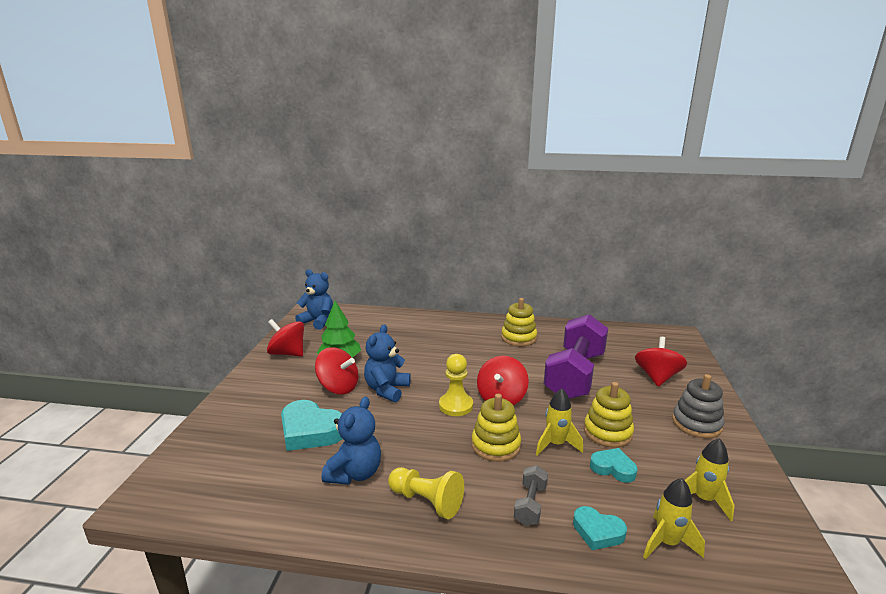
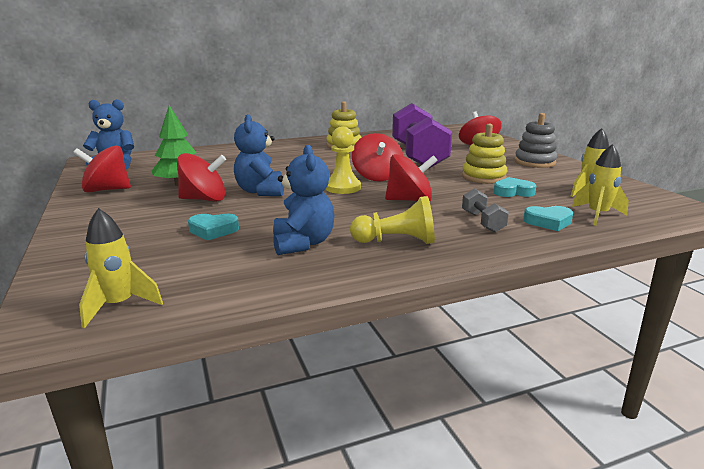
camera: 30 degrees left, 0 degrees up
(310, 431) = (213, 230): turquoise heart -> turquoise heart, size x0.58
(495, 445) = (409, 200): yellow stacking toy -> red spinning top
(556, 444) = (456, 190): yellow rocket -> yellow rocket (119, 306)

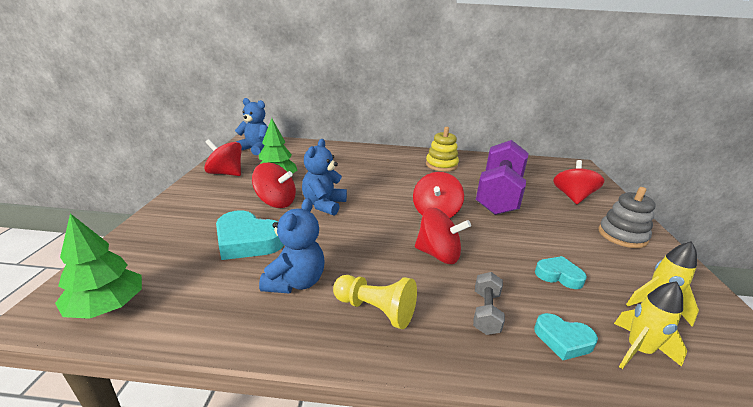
camera: 25 degrees right, 5 degrees up
(119, 306) = (107, 307): yellow rocket -> green tree
(213, 230) = (247, 241): turquoise heart -> turquoise heart, size x1.73
(343, 188) = (393, 219): yellow pawn -> none
(483, 177) = (543, 243): yellow stacking toy -> none

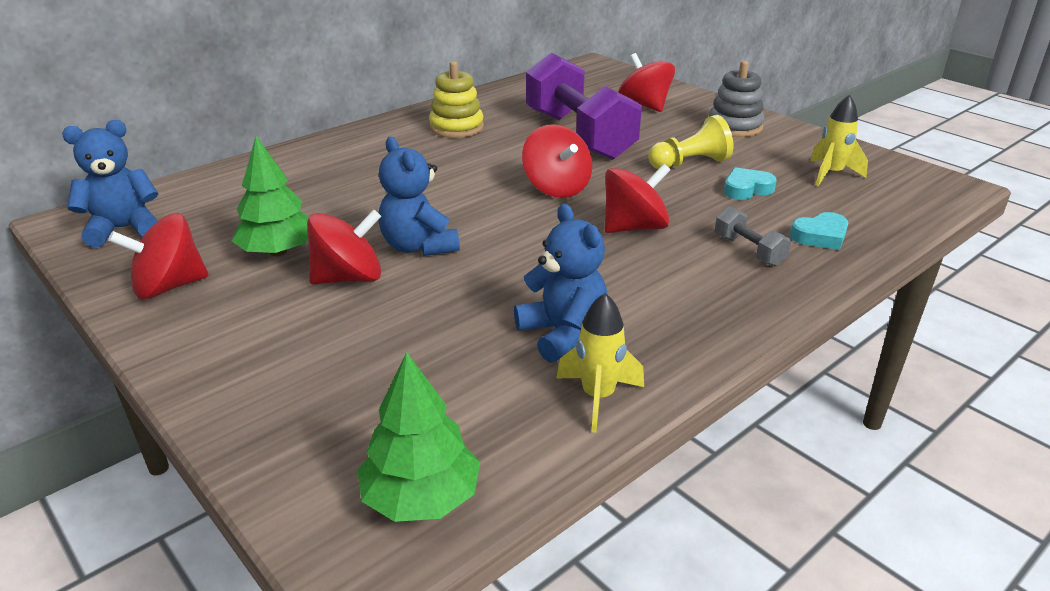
camera: 45 degrees left, 5 degrees up
(247, 241) = (420, 336): turquoise heart -> none
(375, 310) = (674, 306): yellow pawn -> yellow pawn (690, 163)
(638, 351) = (864, 214): yellow rocket -> yellow rocket (598, 397)

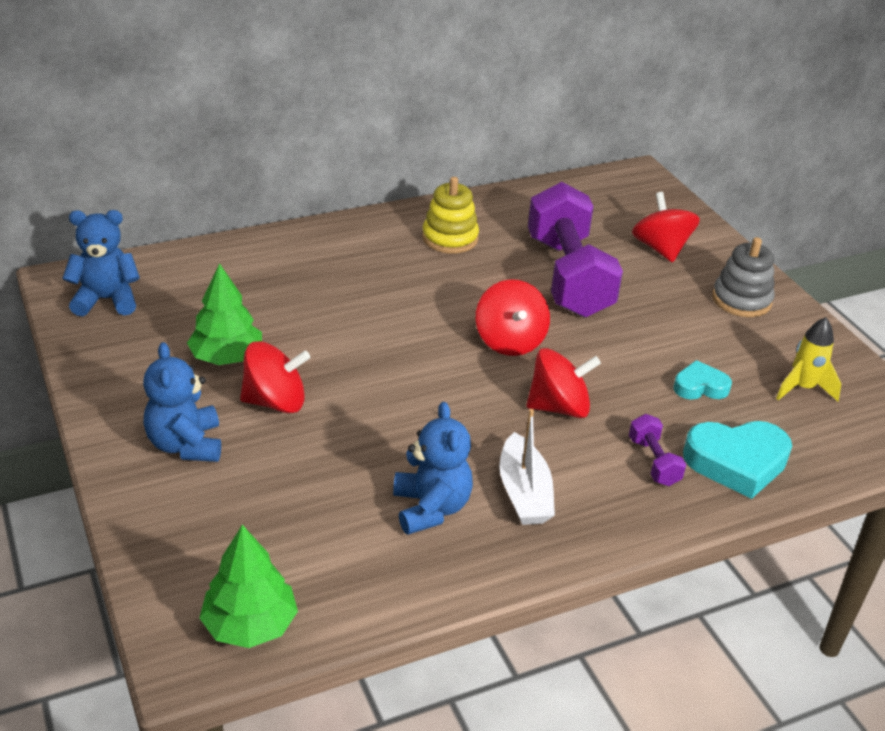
camera: 15 degrees right, 5 degrees up
(169, 287) = (126, 374): red spinning top -> none
(418, 246) = (349, 381): blue teddy bear -> blue teddy bear (186, 445)
(598, 397) = (428, 577): yellow rocket -> none
(647, 301) = (524, 493): none -> white boat
(690, 163) = (662, 340): yellow pawn -> none
(748, 251) = (653, 462): grey dumbbell -> purple dumbbell
(820, 236) = (736, 462): turquoise heart -> turquoise heart, size x1.73

